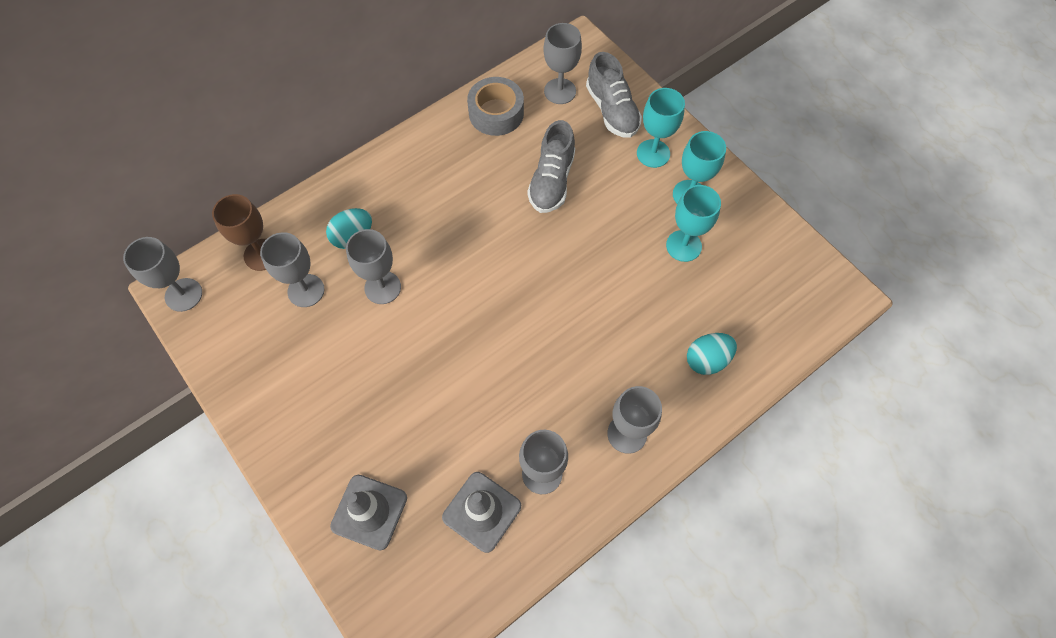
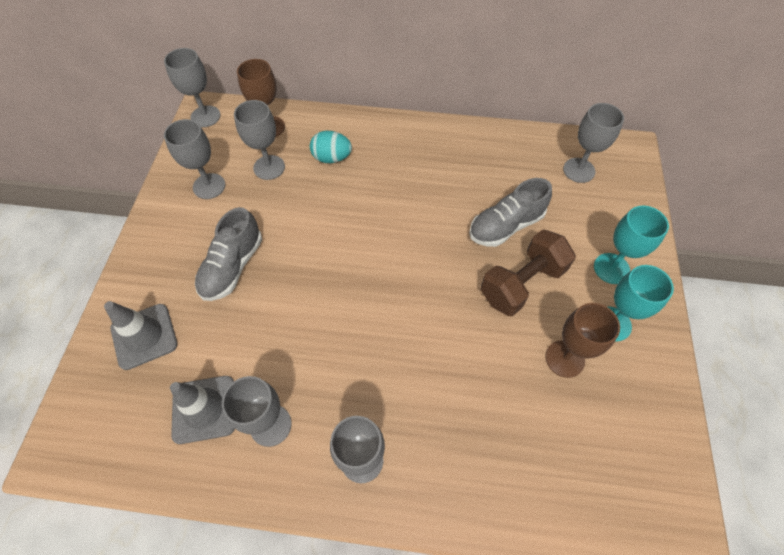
camera: 45 degrees right, 5 degrees down
(382, 287) = (314, 203): grey goblet -> grey goblet (209, 186)
(496, 113) = (513, 151): grey tape -> none
(606, 216) = (522, 284): none -> brown dumbbell
(612, 110) = (608, 212): grey shoe -> grey shoe (232, 267)
(683, 246) = (564, 358): turquoise goblet -> brown goblet
(707, 360) = (489, 467): turquoise egg -> none

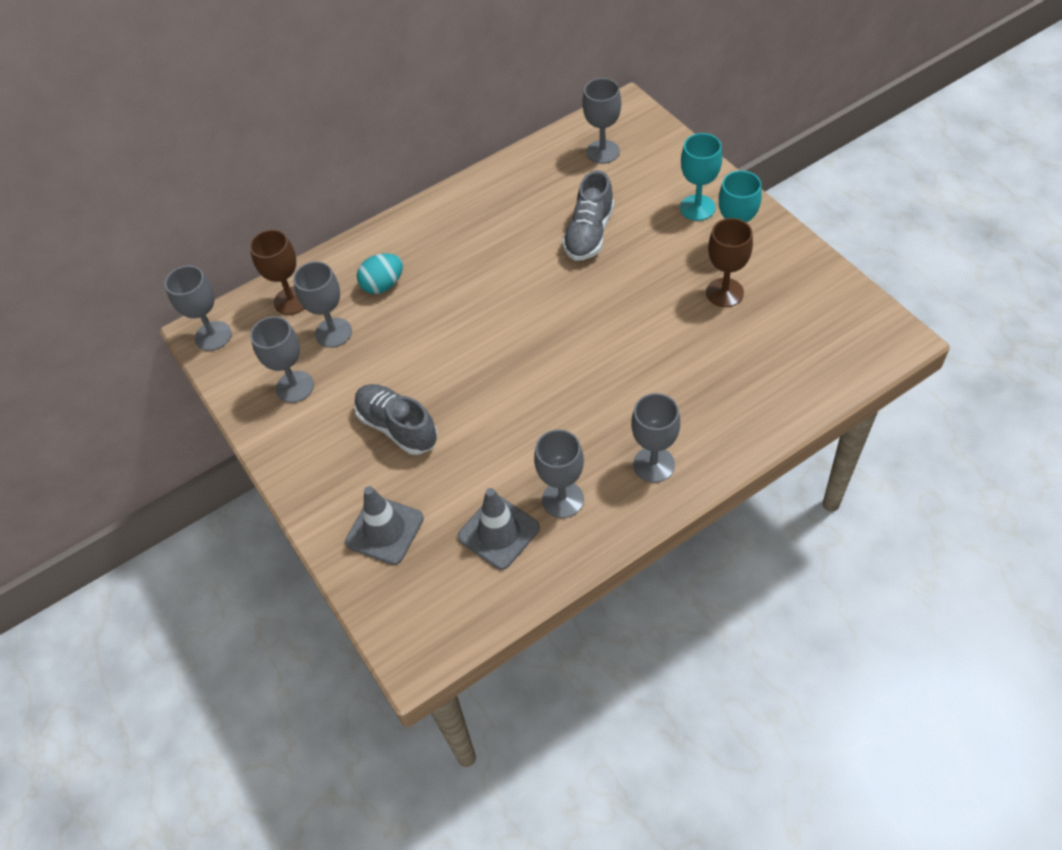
camera: 35 degrees left, 5 degrees down
(232, 267) = (397, 427): grey shoe -> grey shoe turned 150 degrees clockwise
(522, 284) = (644, 266): brown dumbbell -> none

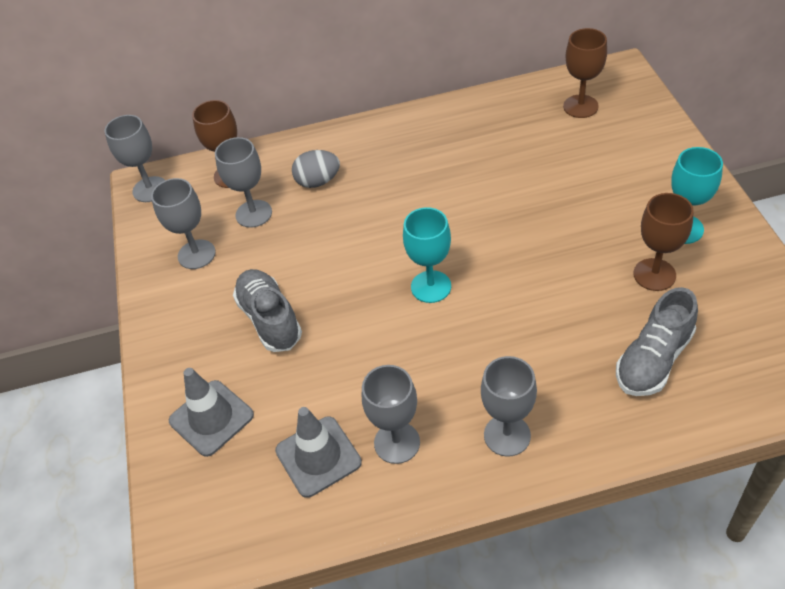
camera: 20 degrees right, 5 degrees down
(383, 285) = (318, 181): turquoise egg -> grey egg
(589, 233) = (535, 181): grey shoe -> grey shoe (653, 359)
(603, 152) = (580, 106): grey goblet -> brown goblet
(697, 208) = (657, 182): turquoise goblet -> turquoise goblet (431, 287)

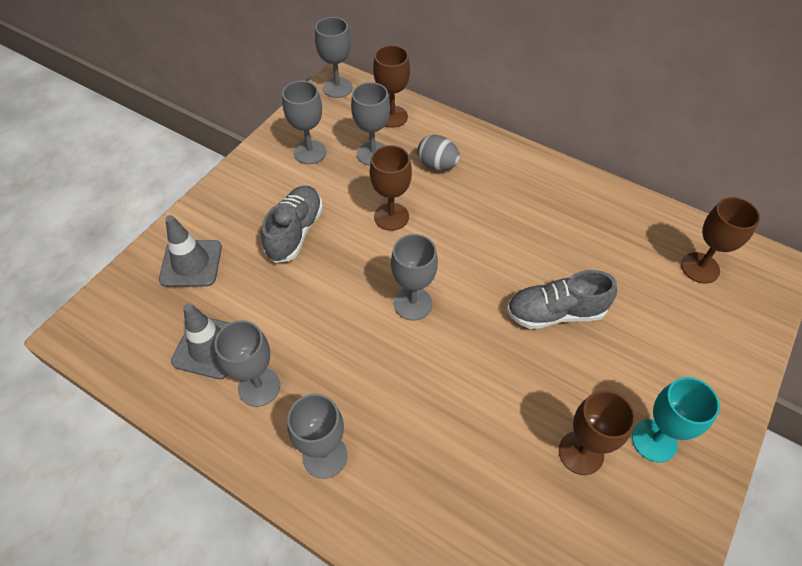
camera: 40 degrees right, 5 degrees up
(332, 244) = (391, 216): none -> brown goblet
(431, 287) = (413, 304): turquoise goblet -> grey goblet
(653, 359) = (492, 515): grey shoe -> grey shoe (555, 312)

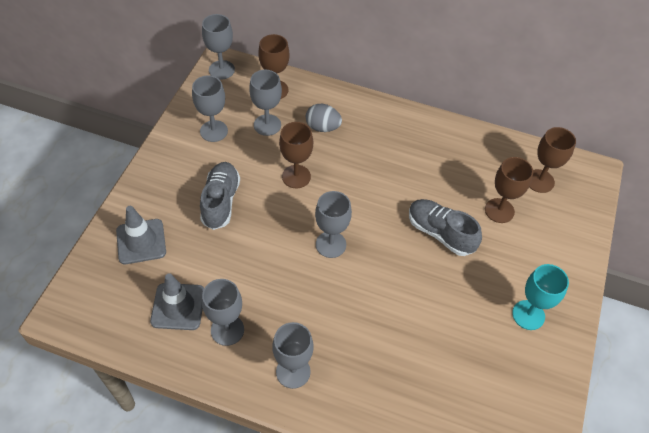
camera: 15 degrees left, 0 degrees up
(555, 312) = (440, 233): grey shoe -> grey shoe turned 60 degrees clockwise
(581, 453) = (479, 333): brown goblet -> brown goblet (499, 210)

